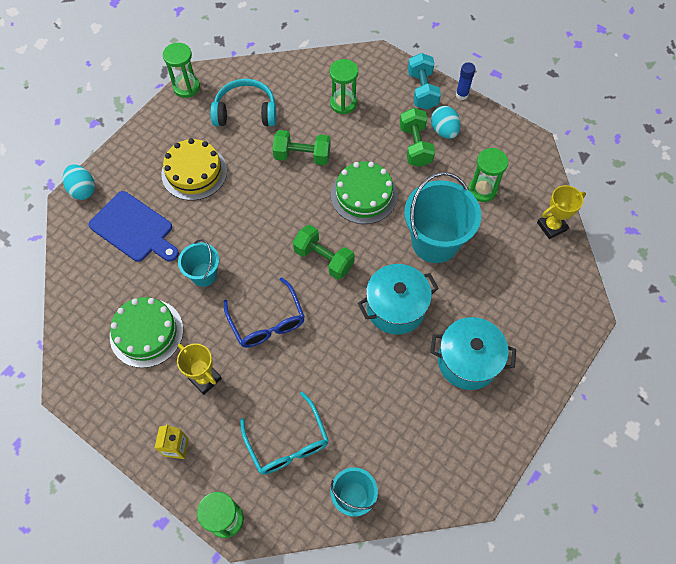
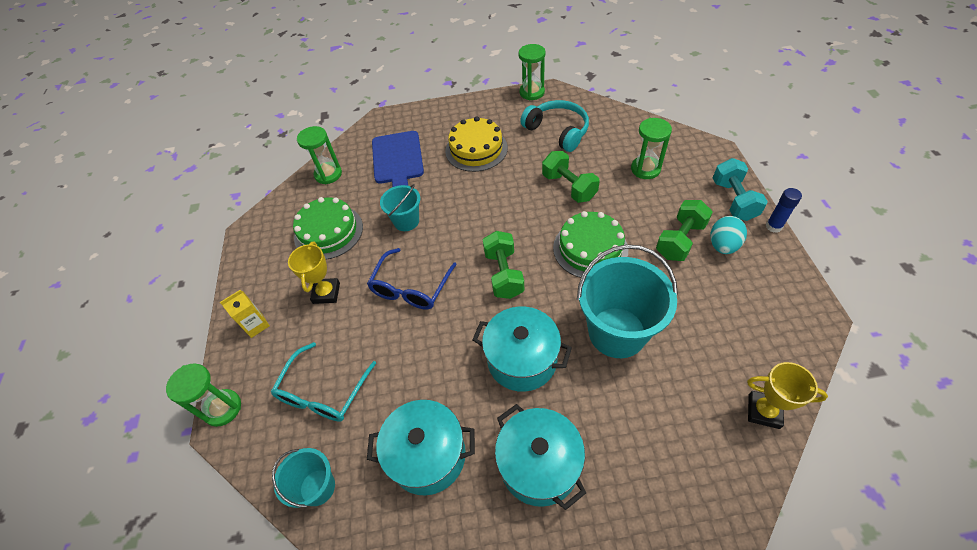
camera: 50 degrees right, 10 degrees down
(83, 190) = (395, 117): turquoise egg -> none
(400, 415) = (428, 455): none -> turquoise pot
(422, 90) = (733, 200): turquoise dumbbell -> turquoise dumbbell turned 45 degrees counterclockwise
(482, 190) = (714, 321): green hourglass -> green hourglass (328, 174)

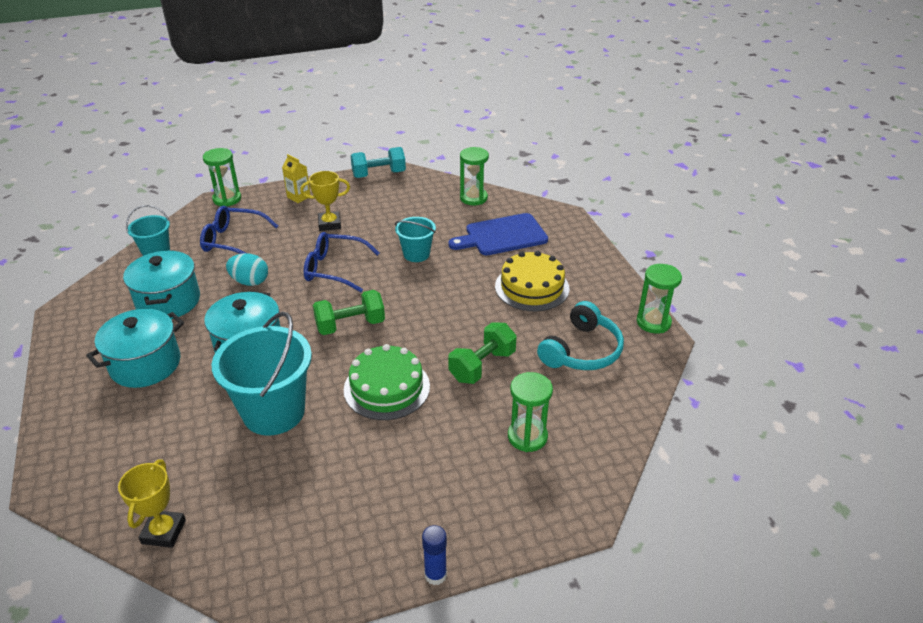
camera: 75 degrees right, 15 degrees down
(323, 392) = (233, 240): turquoise glasses -> blue glasses
(328, 232) = (399, 212): green cake -> none
(680, 240) = (404, 469): green dumbbell -> none
(723, 245) = (397, 513): turquoise egg -> turquoise egg (250, 282)
(733, 200) = (482, 531): turquoise dumbbell -> turquoise dumbbell (379, 174)

